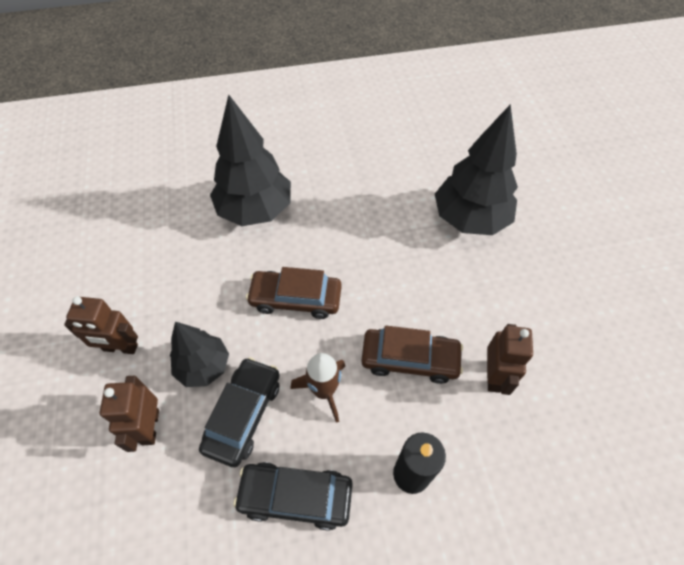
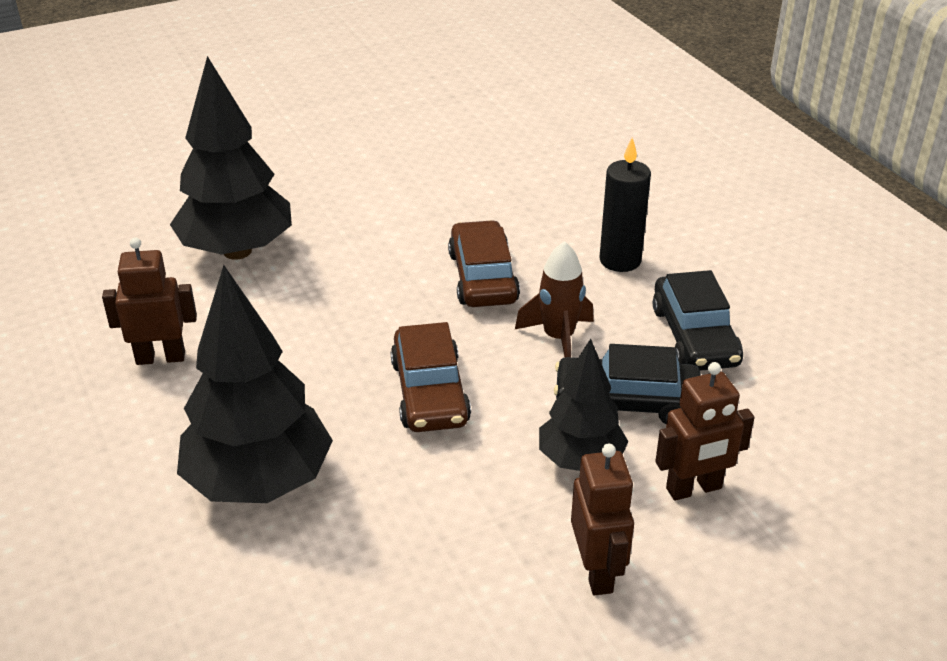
camera: 105 degrees left, 20 degrees down
(494, 376) = (477, 217): brown robot -> brown robot (160, 357)

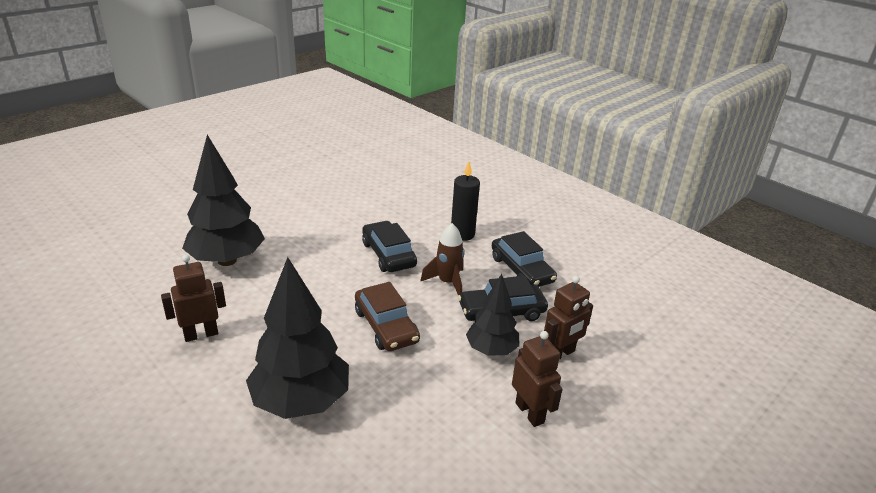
camera: 20 degrees left, 5 degrees down
(483, 277) = (388, 254): brown car -> black car

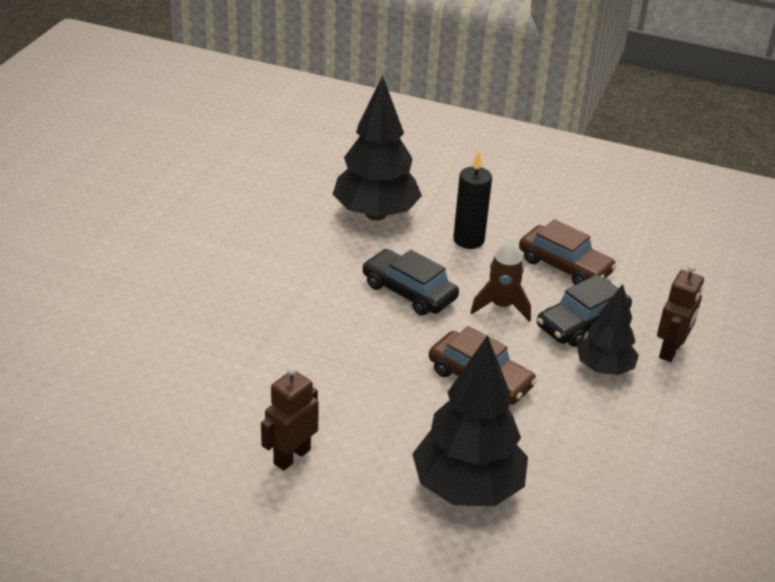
camera: 25 degrees left, 5 degrees up
(227, 260) = (228, 358): black tree -> black tree (375, 214)
(521, 270) = (565, 266): black car -> brown car
(530, 413) = (686, 420): brown robot -> none

